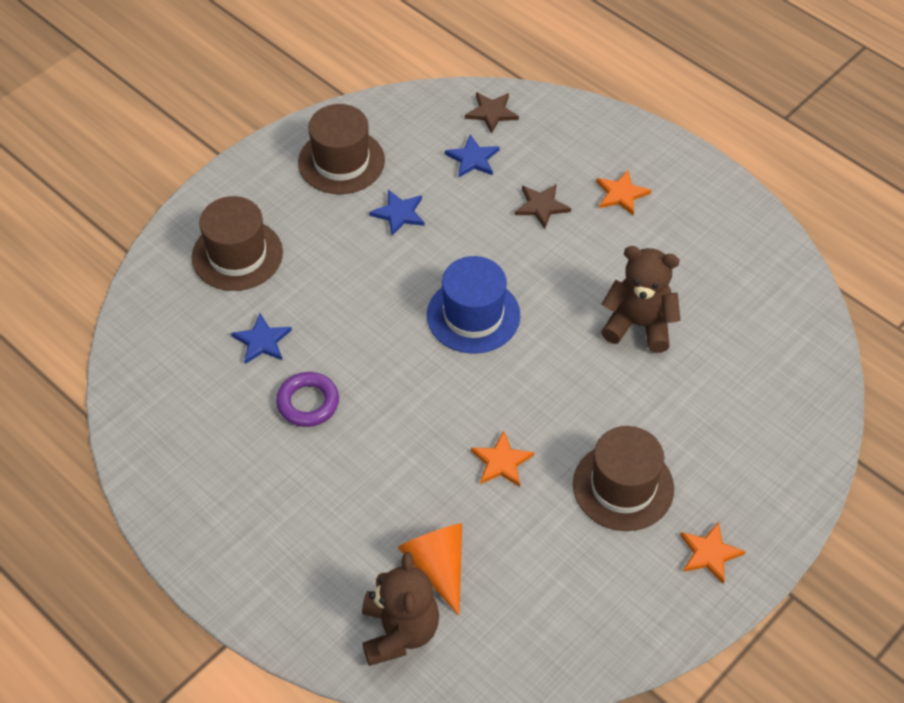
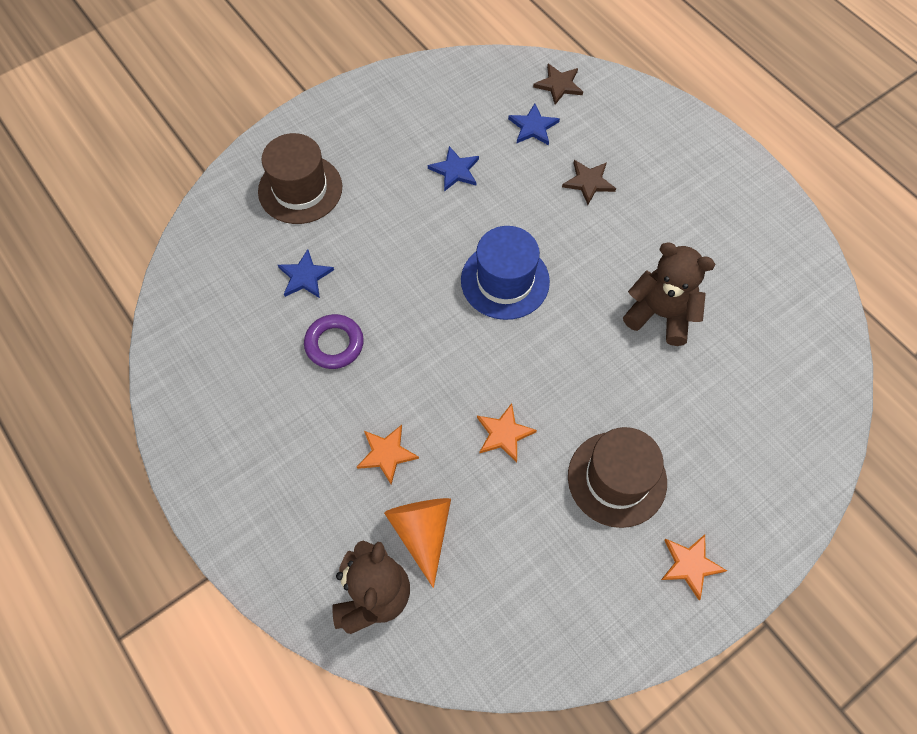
camera: 10 degrees right, 10 degrees up
(341, 161) = (412, 113): brown hat -> none
(621, 194) = (666, 181): orange star -> orange star (386, 454)

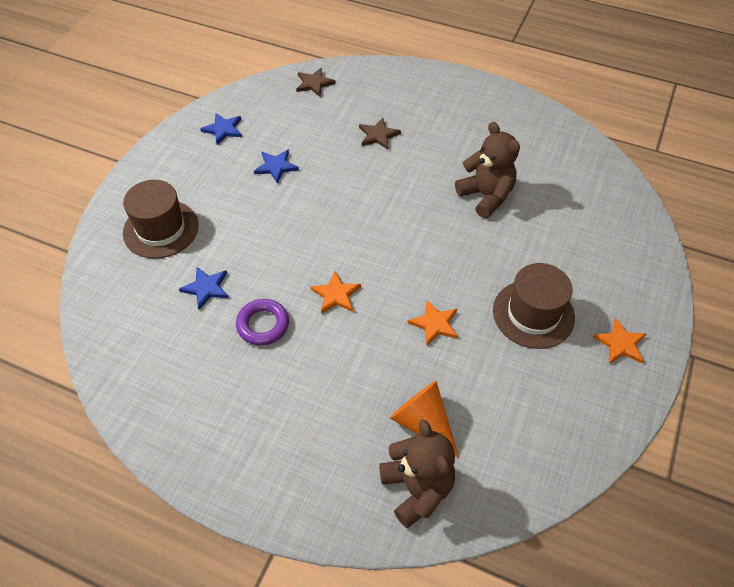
camera: 30 degrees left, 10 degrees down
(386, 454) = (357, 382): orange star -> orange star (336, 294)
(505, 281) = (363, 222): blue hat -> none
(533, 127) = (314, 116): blue star -> blue star (223, 129)
(660, 314) = (486, 196): brown teddy bear -> brown teddy bear turned 60 degrees clockwise

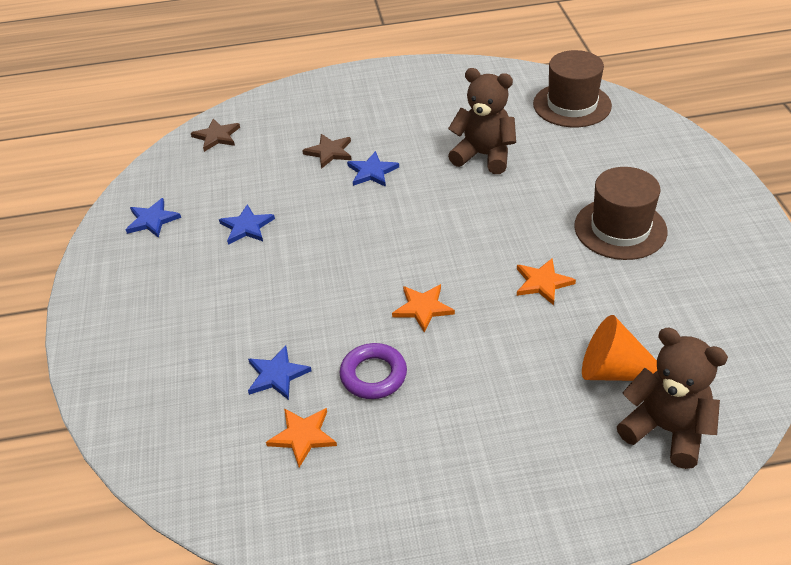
camera: 30 degrees left, 10 degrees down
(161, 229) = (167, 346): brown hat -> brown hat (572, 105)
(394, 167) = (372, 172): none -> blue star
(620, 344) = (713, 214): orange star -> orange star (303, 436)

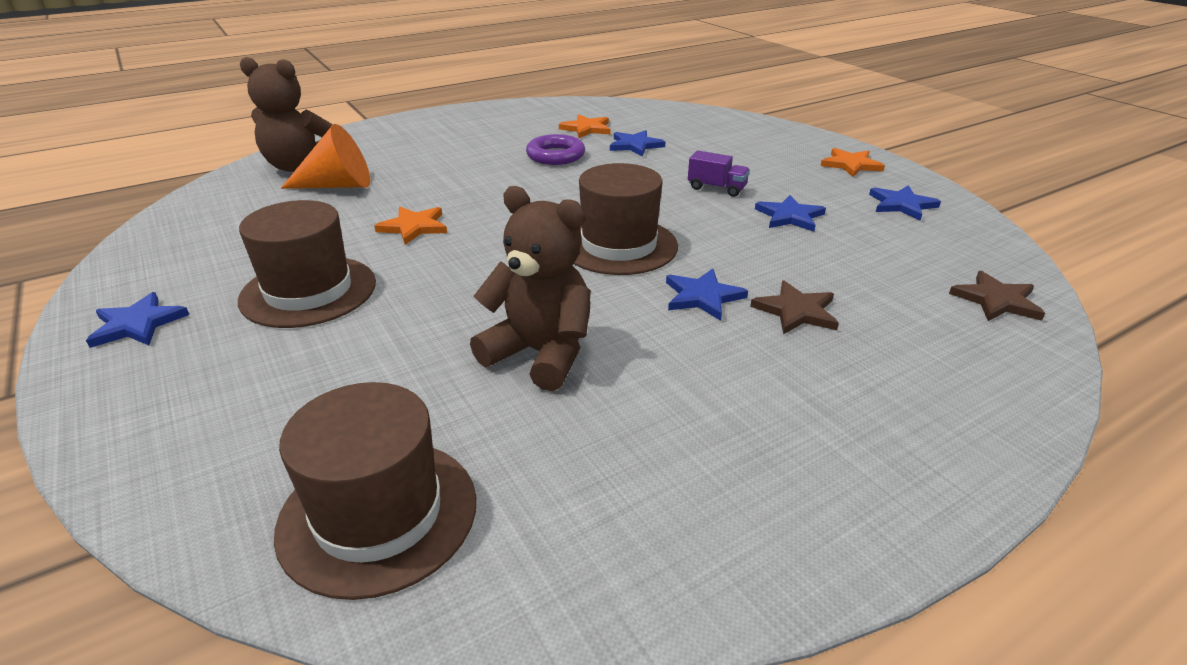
camera: 155 degrees right, 10 degrees down
(266, 275) = (716, 188): none -> purple truck
(393, 225) = (619, 245): none -> brown hat
(423, 308) = (537, 192): orange star -> orange star (851, 165)
(484, 155) = (540, 353): brown teddy bear -> brown teddy bear turned 150 degrees counterclockwise
(726, 223) = (138, 324): none -> blue star

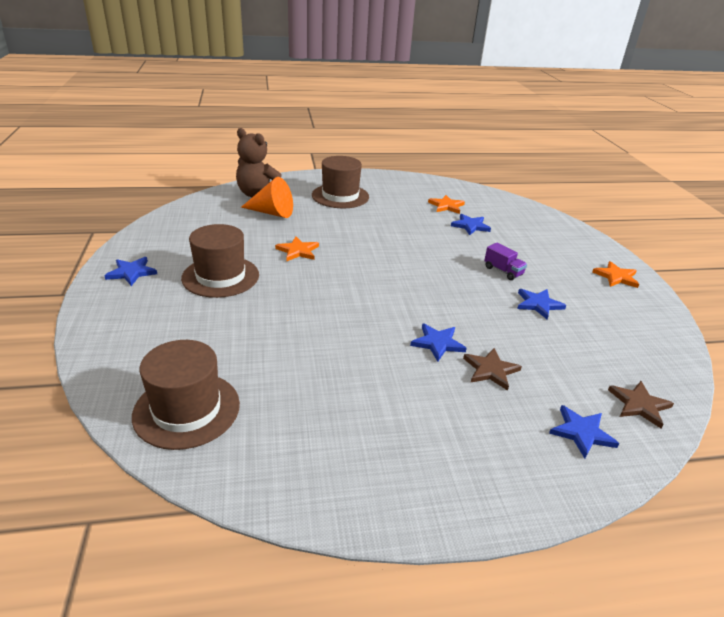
camera: 20 degrees right, 0 degrees up
(540, 353) = (318, 350): brown teddy bear -> none
(555, 155) = (413, 221): purple ring -> none
(619, 245) = (410, 295): brown hat -> brown hat (340, 196)
(901, 205) = (629, 317): blue star -> blue star (581, 432)

